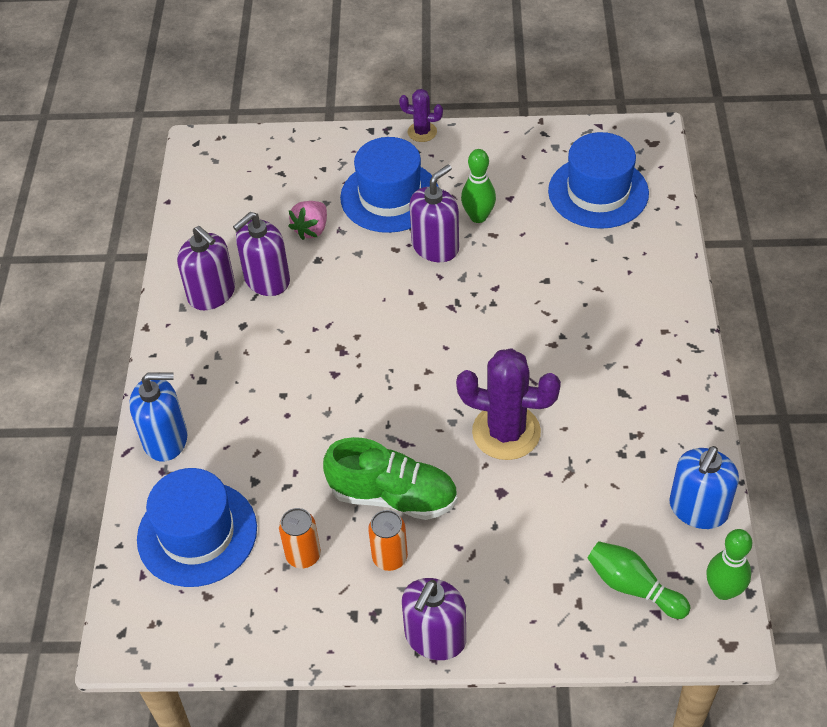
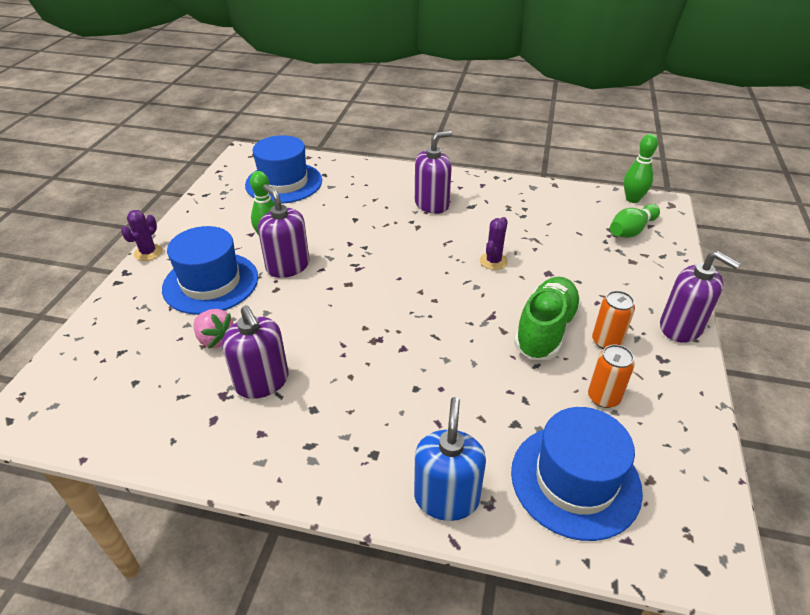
camera: 80 degrees left, 10 degrees down
(212, 293) = (255, 431): purple soap dispenser -> purple soap dispenser (432, 204)
(506, 432) = (493, 261): purple cactus -> purple cactus, size x0.52
(698, 509) = (571, 196): blue soap dispenser -> none

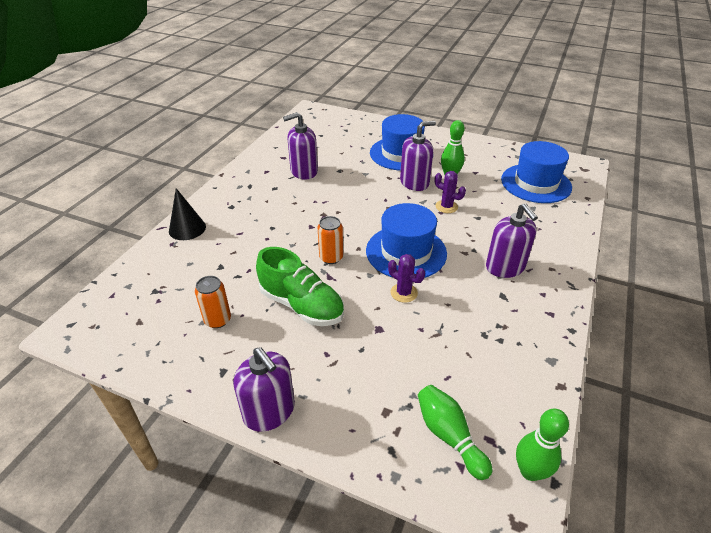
camera: 100 degrees right, 0 degrees up
(148, 253) = (437, 131): purple cactus -> purple cactus (446, 207)
(215, 339) = (345, 156): pink strawberry -> none
(446, 498) = (187, 228): blue soap dispenser -> black cone
(575, 480) = (163, 283): blue hat -> blue hat (406, 252)
(606, 341) = (273, 342): orange can -> orange can (331, 258)
(681, 327) = (269, 411): purple soap dispenser -> purple soap dispenser turned 90 degrees counterclockwise

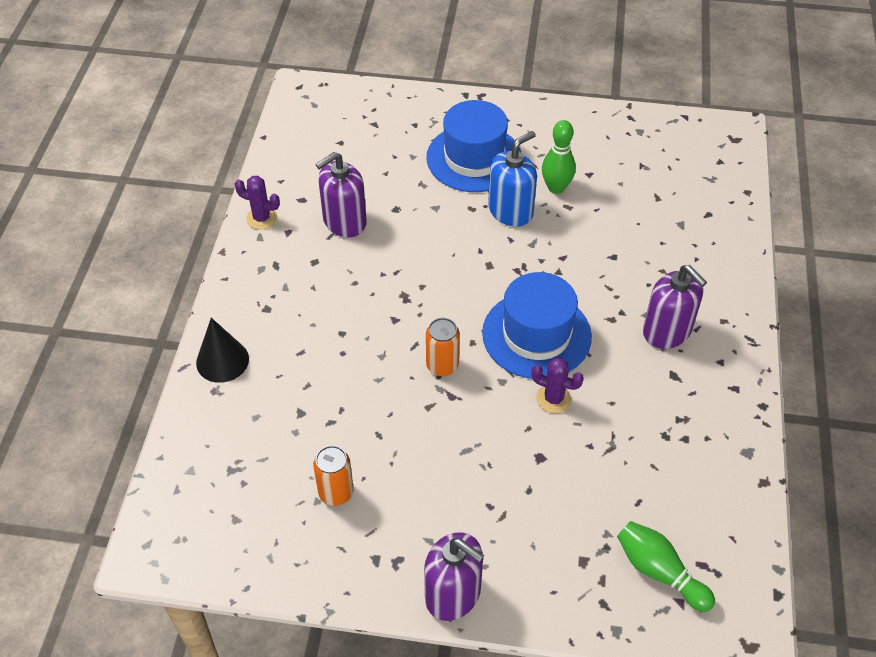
camera: 15 degrees left, 10 degrees up
(302, 305) = (433, 446): green shoe -> none
(414, 182) = (510, 211): purple soap dispenser -> blue soap dispenser
(446, 207) = (567, 246): purple cactus -> purple cactus (261, 218)
(530, 471) = (751, 589): green bowling pin -> none
(536, 183) = (675, 179): blue hat -> none

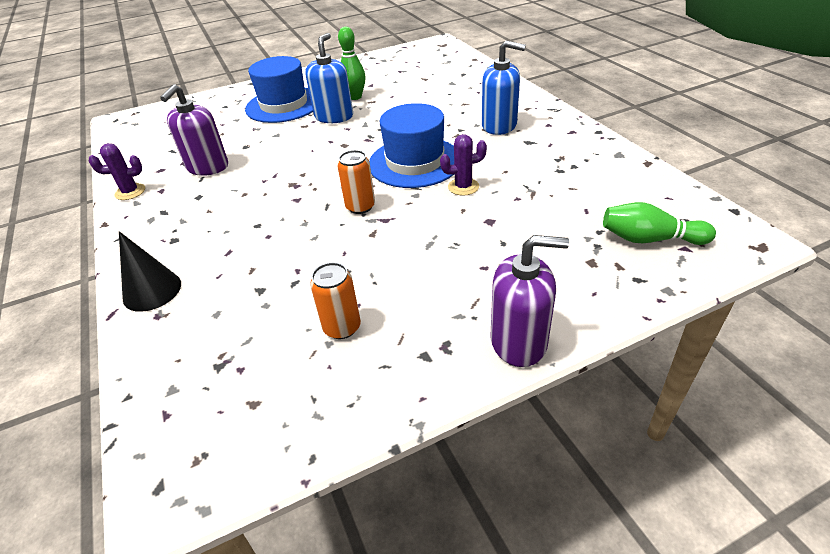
camera: 30 degrees left, 10 degrees down
(667, 331) = (499, 125): purple soap dispenser -> blue soap dispenser

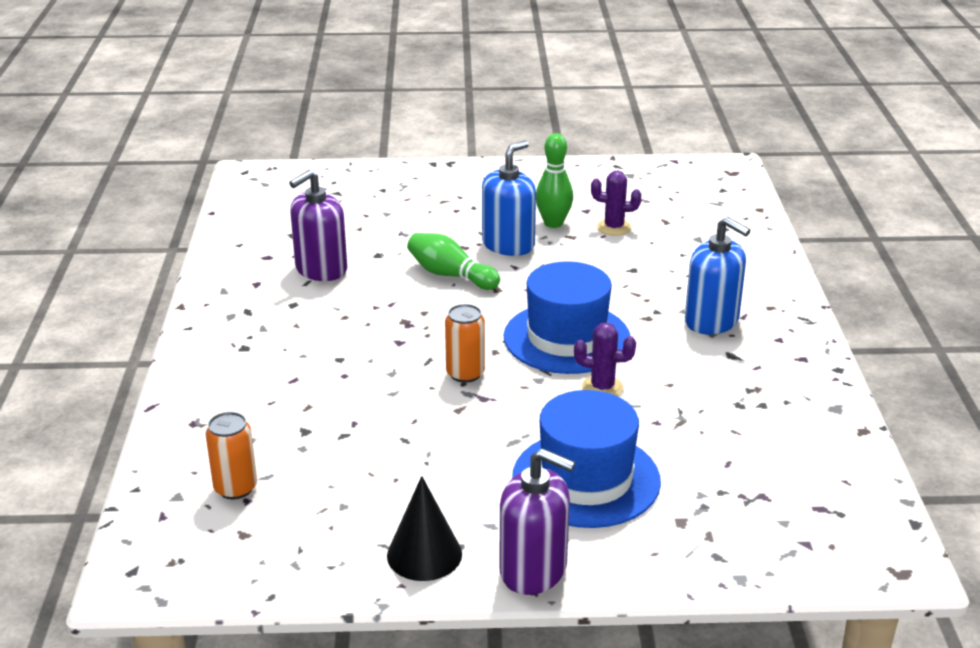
camera: 20 degrees right, 10 degrees down
(130, 192) = (223, 275): purple cactus -> purple cactus (614, 227)
(152, 291) = (199, 396): black cone -> black cone (424, 554)
(284, 105) = (456, 209): blue hat -> blue hat (586, 479)
(342, 327) = (365, 495): orange can -> orange can (235, 488)
(649, 239) = (773, 520): green bowling pin -> green bowling pin (450, 275)

